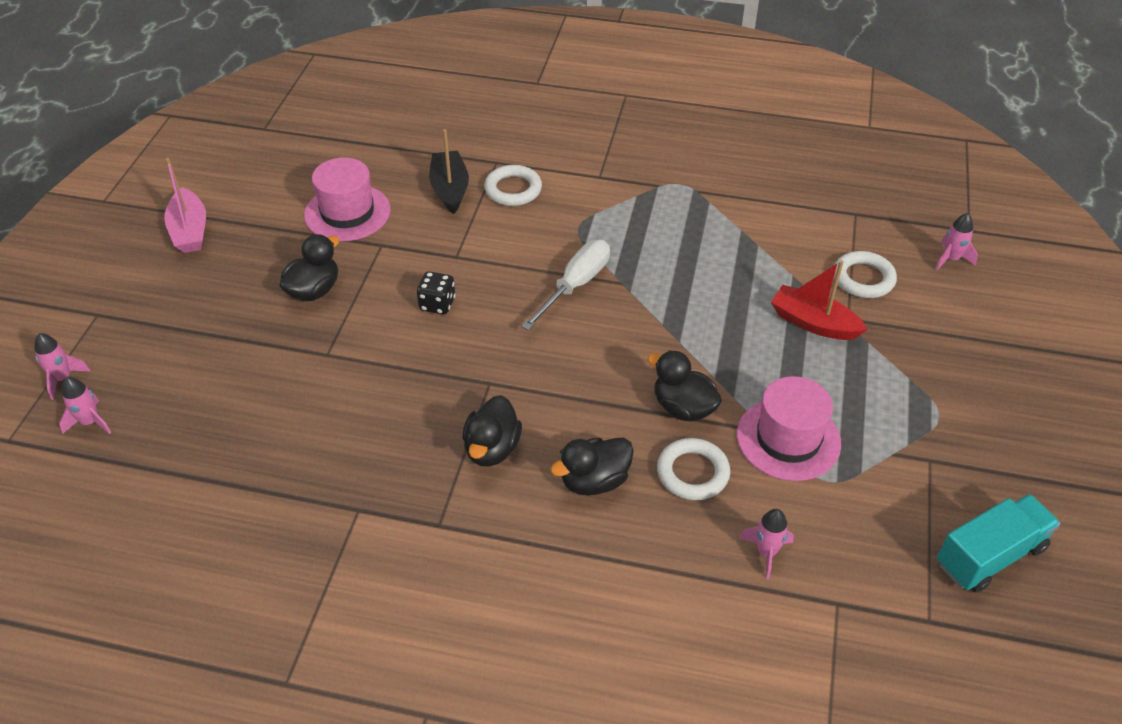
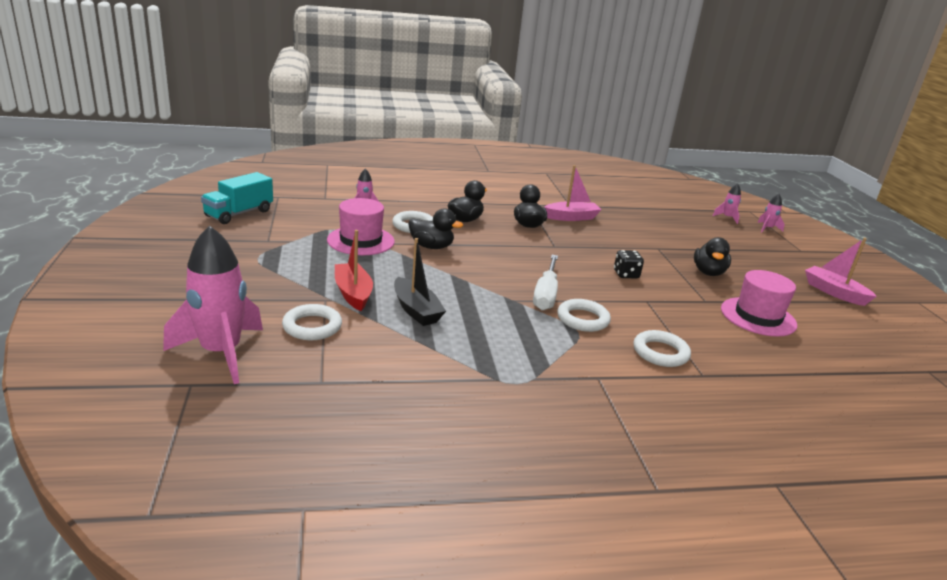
camera: 155 degrees right, 20 degrees down
(393, 463) = (571, 217): none -> pink boat
(450, 189) = (710, 345): black boat -> black boat (416, 310)
(559, 242) = (583, 319): none -> white ring
(813, 323) = (353, 293): red boat -> red boat turned 120 degrees counterclockwise
(951, 259) = (221, 353): pink rocket -> pink rocket, size x2.23

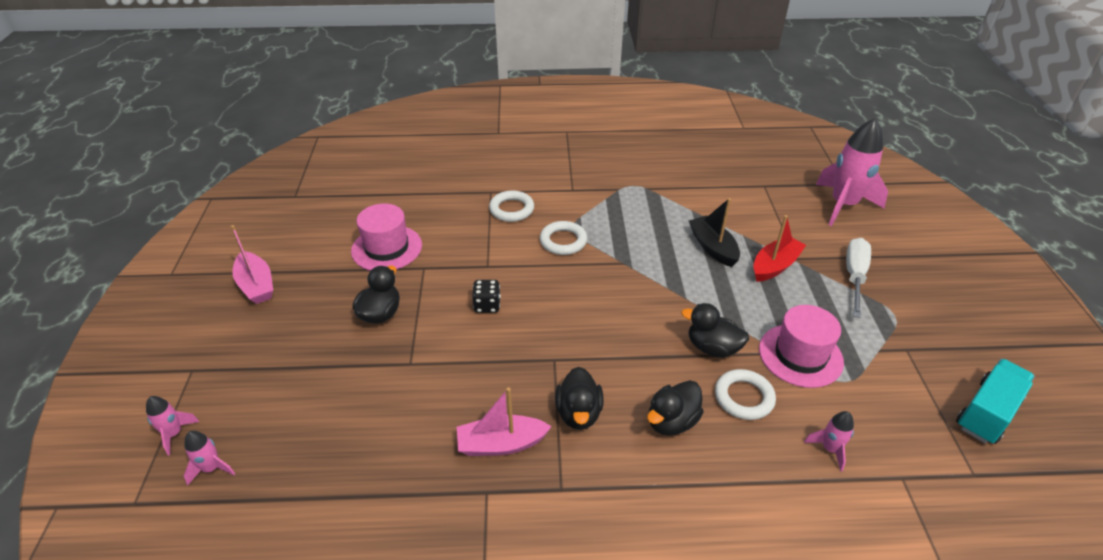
camera: 170 degrees left, 15 degrees up
(312, 326) = (792, 228): white ring -> none
(353, 293) = (775, 266): red boat -> red boat turned 120 degrees counterclockwise
(546, 294) = (589, 271): white screwdriver -> white screwdriver (854, 276)

